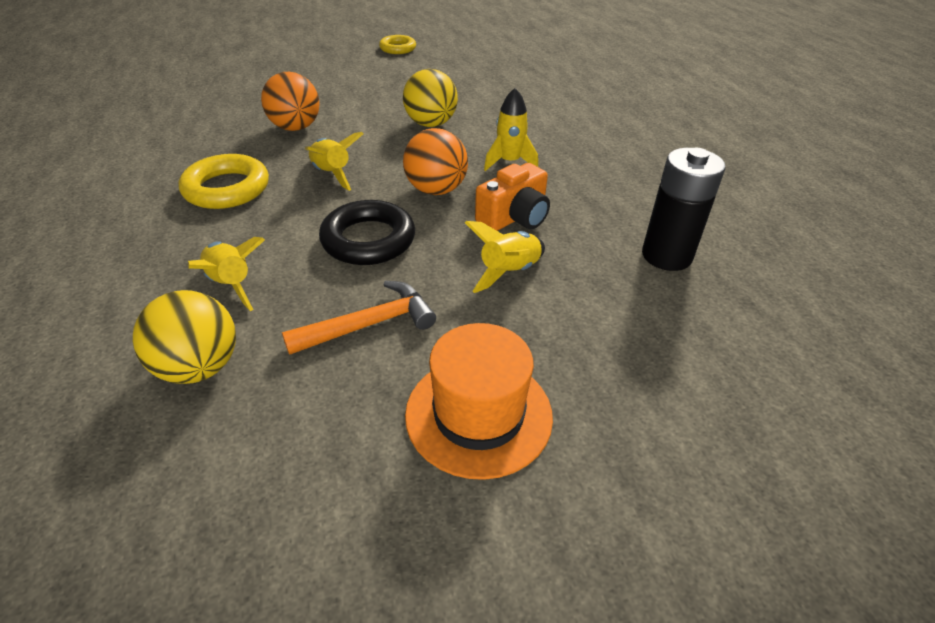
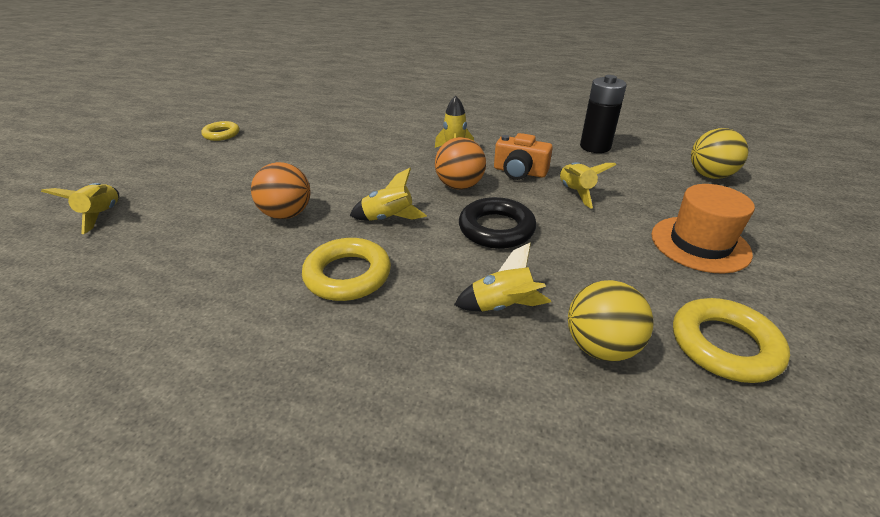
camera: 55 degrees left, 5 degrees down
(234, 67) = (102, 215): none -> yellow rocket
(251, 472) = (724, 345): none -> yellow ring
(369, 324) = (595, 256): orange hammer -> none
(431, 124) = (367, 160): yellow ball -> yellow ball (709, 175)
(514, 217) = (519, 172): orange camera -> orange camera turned 120 degrees clockwise

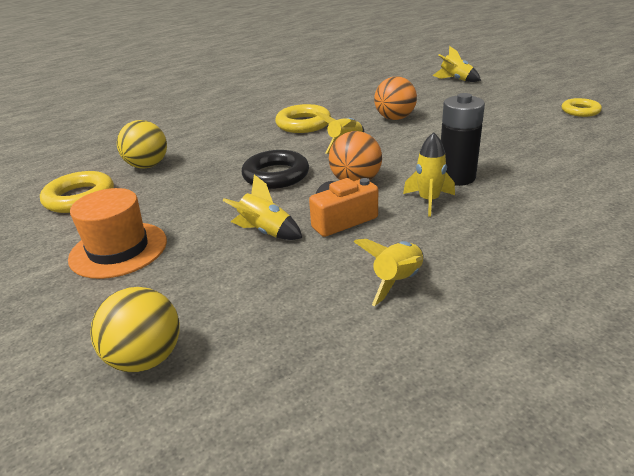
camera: 130 degrees right, 5 degrees down
(502, 306) = (213, 153): yellow rocket -> yellow rocket (397, 281)
(595, 147) = (332, 309): black battery -> black battery (456, 177)

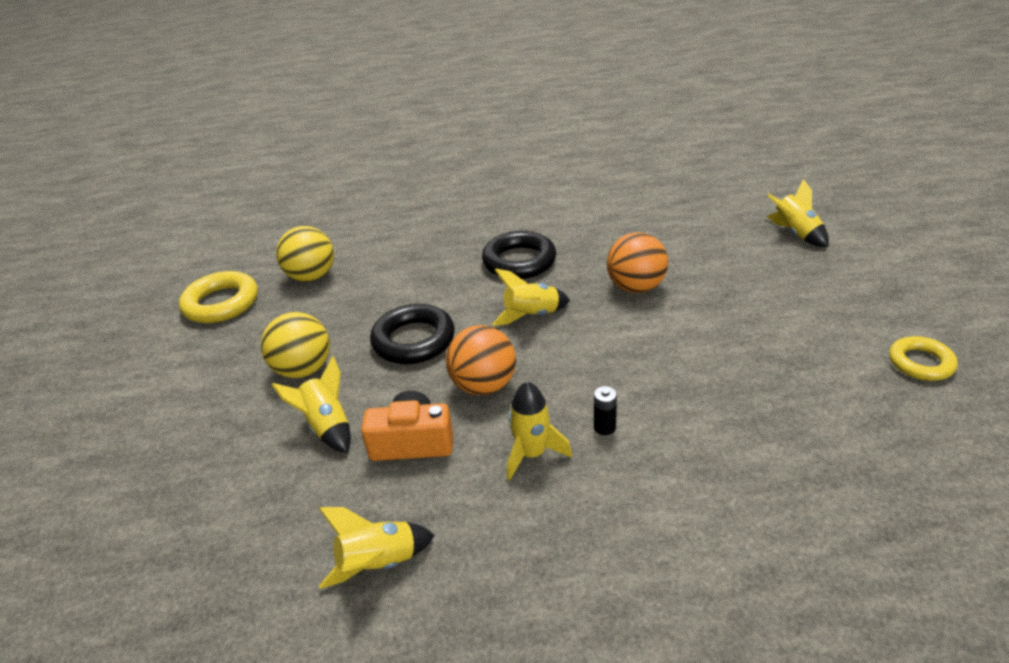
camera: 30 degrees right, 5 degrees up
(118, 249) = (193, 392): orange hat -> none
(146, 358) = (102, 544): yellow ball -> yellow ball (304, 369)
(303, 124) = (519, 261): yellow ring -> black ring
(456, 177) = (604, 427): black battery -> black battery, size x0.43

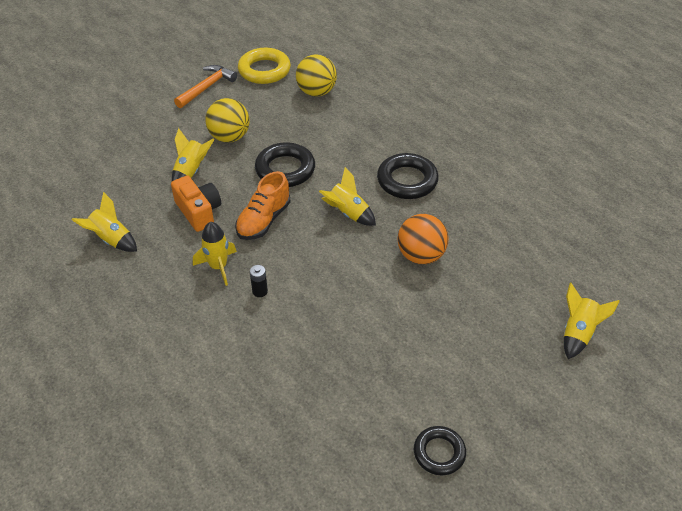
camera: 55 degrees right, 10 degrees up
(184, 361) = (207, 87): none -> orange hammer
(484, 385) = (263, 220): orange ball -> orange shoe
(920, 363) = (439, 453): yellow ring -> black ring

